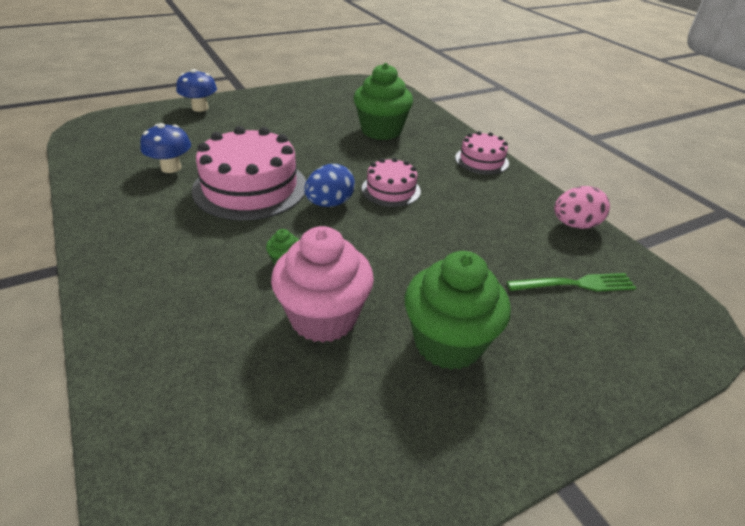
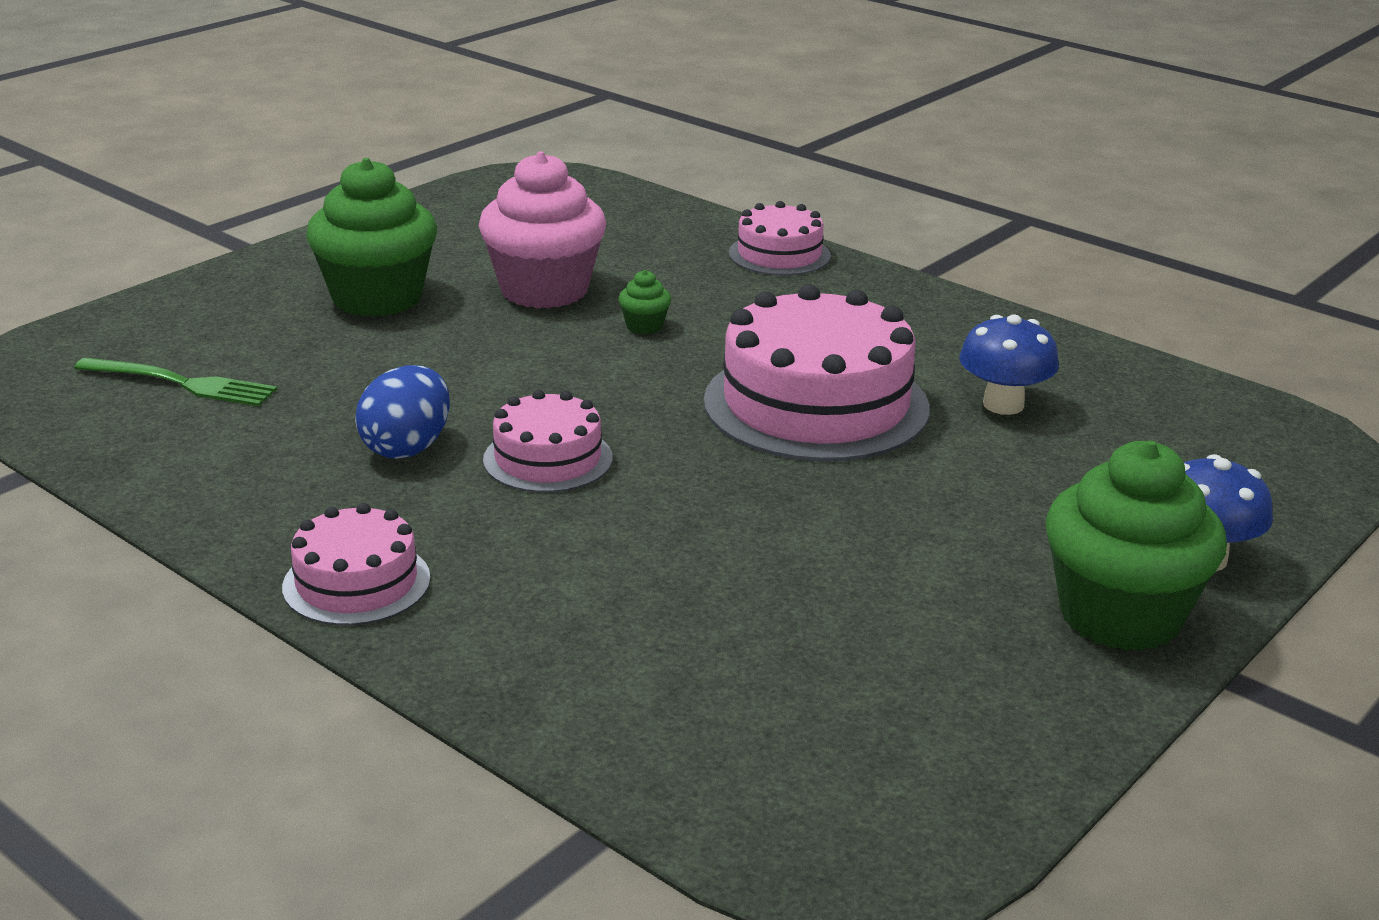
camera: 160 degrees right, 10 degrees down
(122, 313) = (779, 254): none -> pink cake
(330, 203) = (647, 409): blue egg -> blue egg (407, 447)
(381, 131) = (667, 612): green cupcake -> green cupcake (1120, 616)
(575, 225) = (150, 473): pink egg -> none
(576, 284) = (183, 383): green fork -> green fork turned 135 degrees counterclockwise

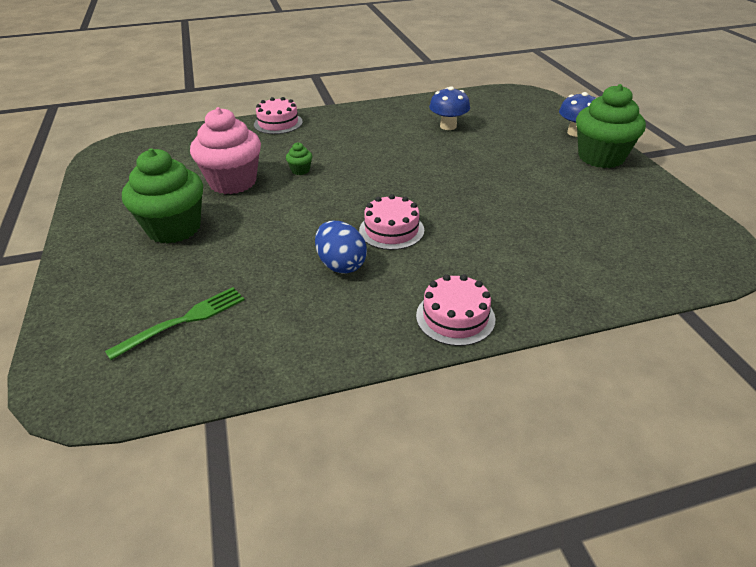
camera: 55 degrees left, 10 degrees up
(816, 404) = (410, 158): pink cake -> none

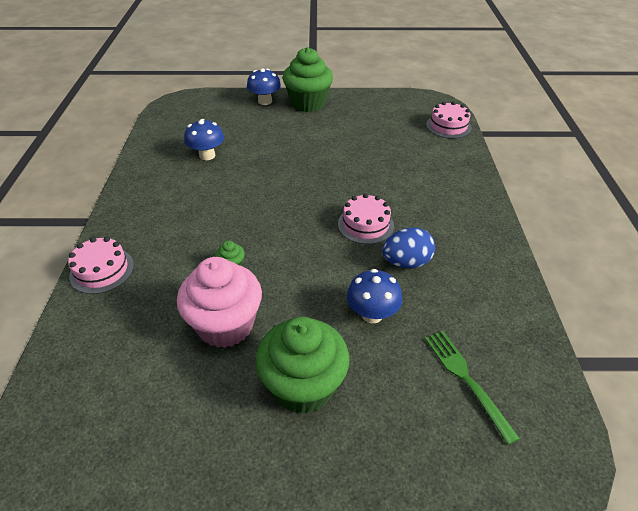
camera: 75 degrees left, 5 degrees up
(259, 252) = (372, 314): none -> blue mushroom
(455, 317) = (479, 217): pink cake -> pink cake (448, 126)

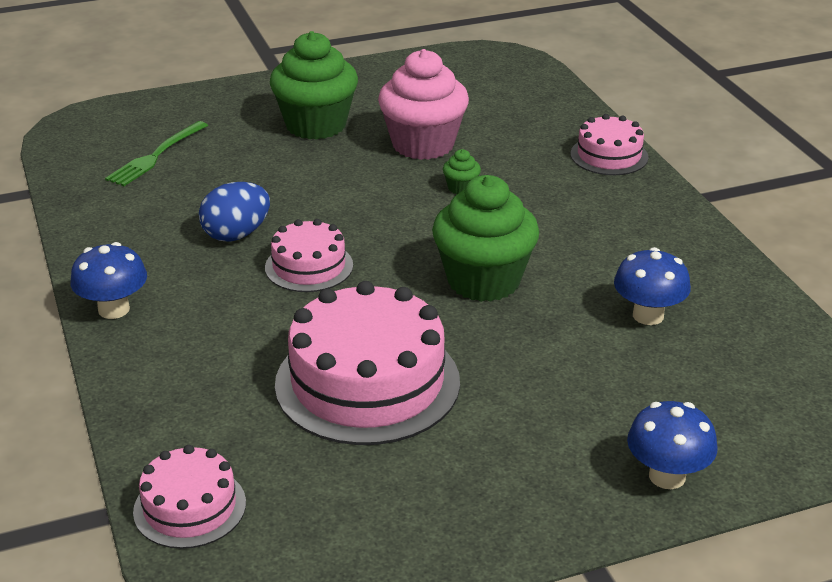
camera: 160 degrees right, 10 degrees down
(308, 103) = (560, 496): green cupcake -> green cupcake (483, 281)
(360, 154) = (367, 383): none -> pink cake
(372, 314) = (266, 181): blue mushroom -> blue mushroom (114, 309)
(466, 379) = (155, 156): green fork -> green fork turned 75 degrees clockwise

